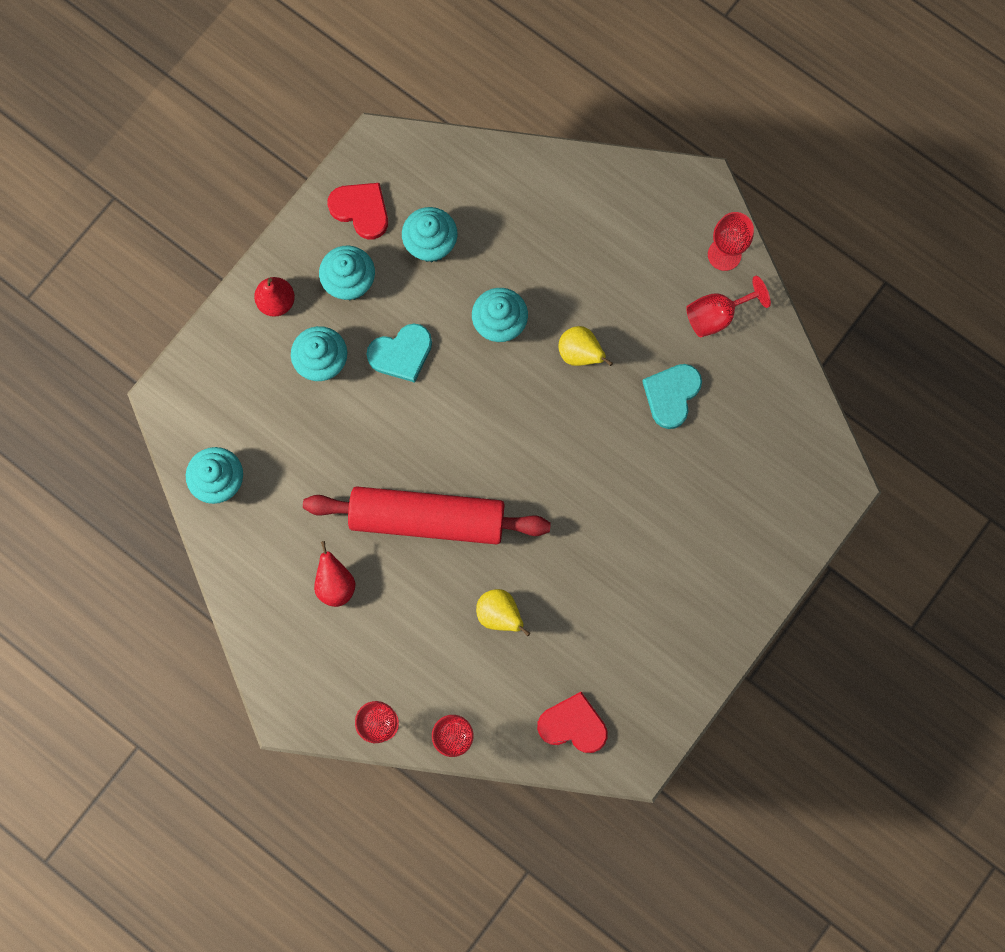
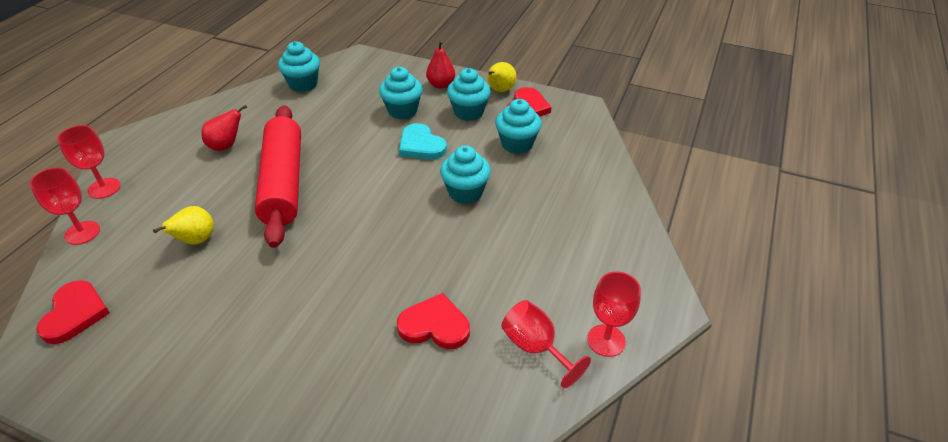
camera: 75 degrees right, 35 degrees down
(580, 353) = (456, 248): yellow pear -> yellow pear (500, 90)
(671, 395) = (434, 325): turquoise heart -> red heart

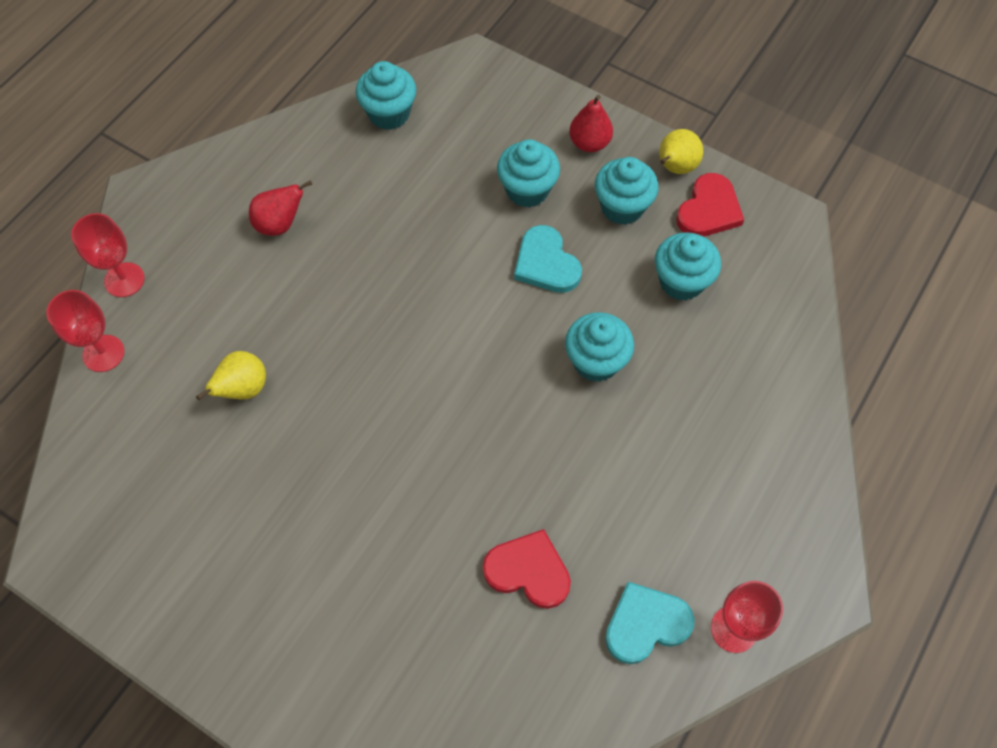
camera: 10 degrees right, 20 degrees up
(75, 314) = (106, 480): red heart -> none
(283, 182) = (355, 305): red rolling pin -> none
(535, 347) = (645, 624): red goblet -> turquoise heart

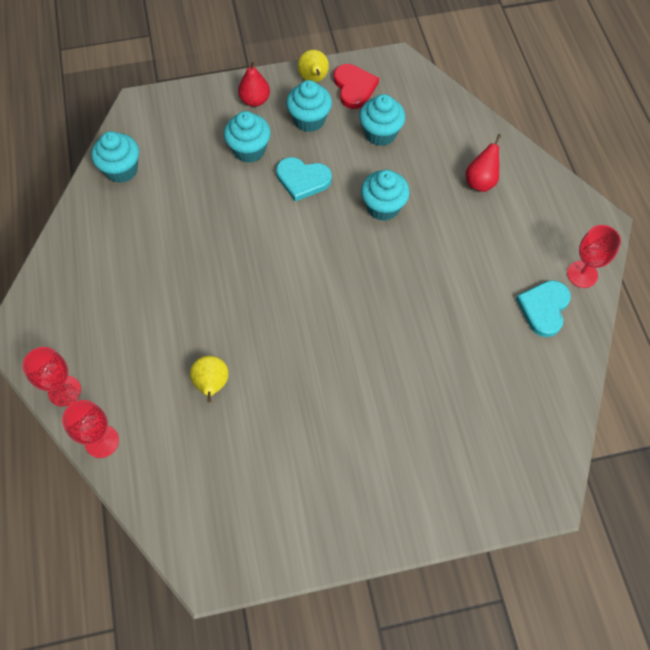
camera: 45 degrees left, 0 degrees up
(280, 224) = (127, 280): red pear -> red pear (480, 182)
(528, 571) = (465, 335): red heart -> none

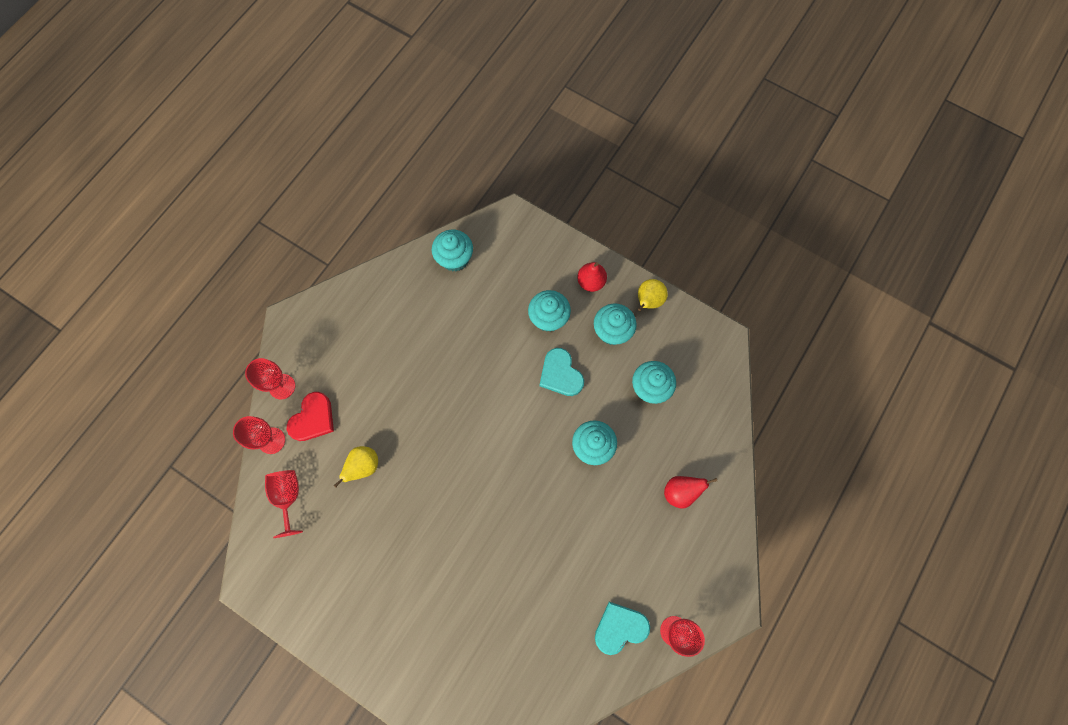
camera: 45 degrees right, 10 degrees up
(168, 470) = (288, 497): none -> red goblet
(354, 87) = (670, 333): red heart -> red heart (313, 418)

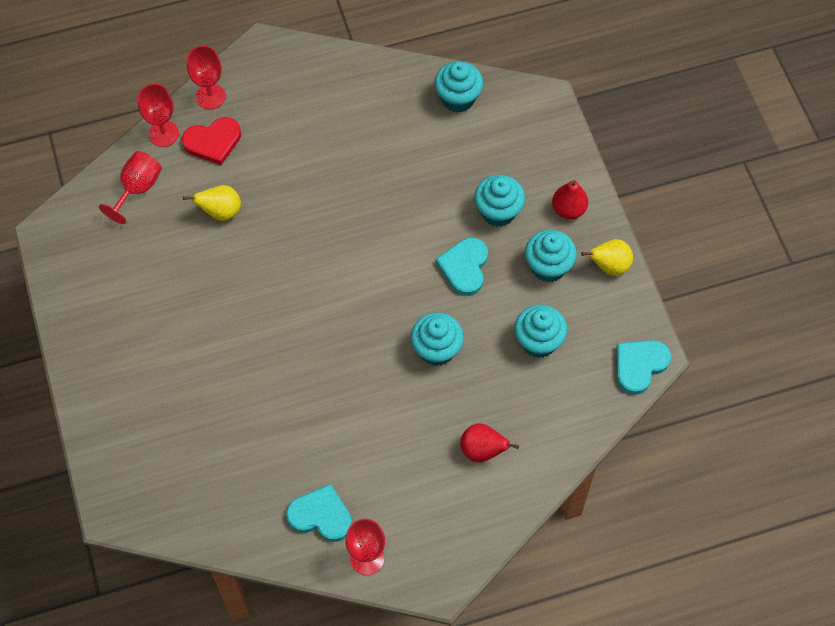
camera: 40 degrees right, 10 degrees down
(723, 353) = (639, 365): none -> turquoise heart

